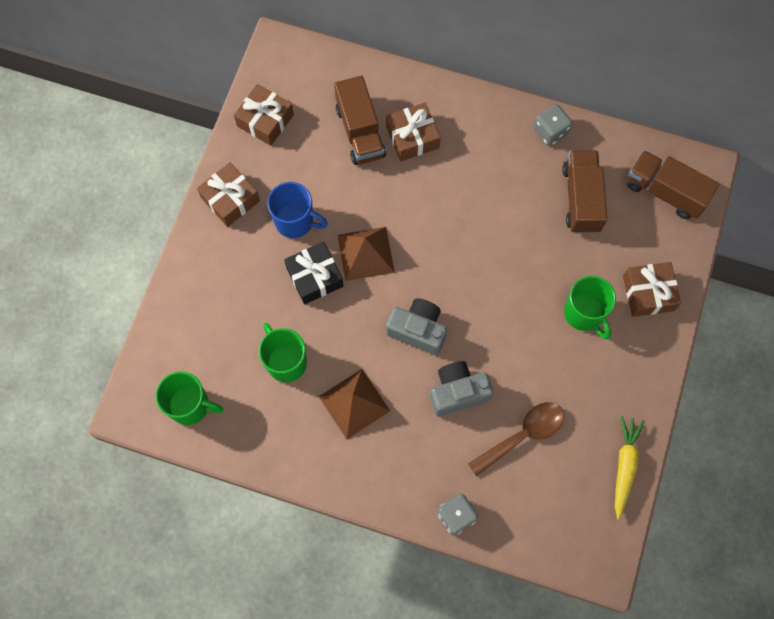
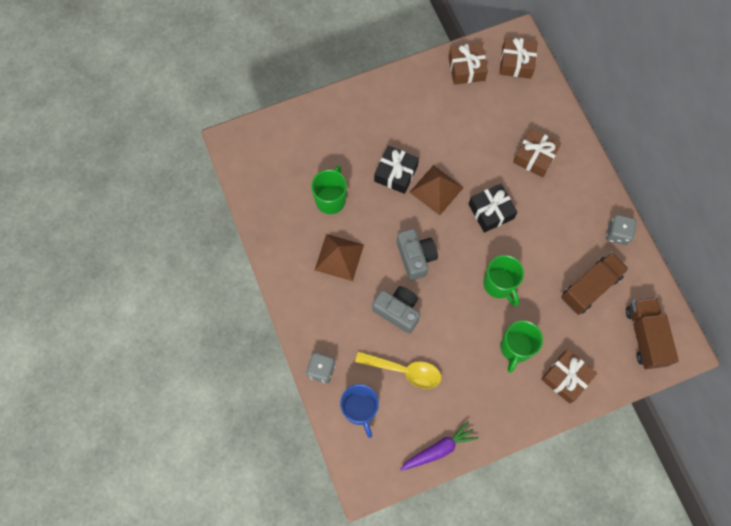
camera: 50 degrees right, 0 degrees up
(191, 405) = (261, 170): green mug -> green mug (499, 284)
(230, 199) = (400, 90): brown gift -> brown gift (516, 62)
(295, 221) = (420, 135): blue mug -> blue mug (360, 409)
(360, 132) = (509, 125): brown truck -> none
(432, 222) = (491, 211): none -> black gift
(523, 435) = (404, 371): brown spoon -> yellow spoon
(624, 466) = (438, 449): yellow carrot -> purple carrot

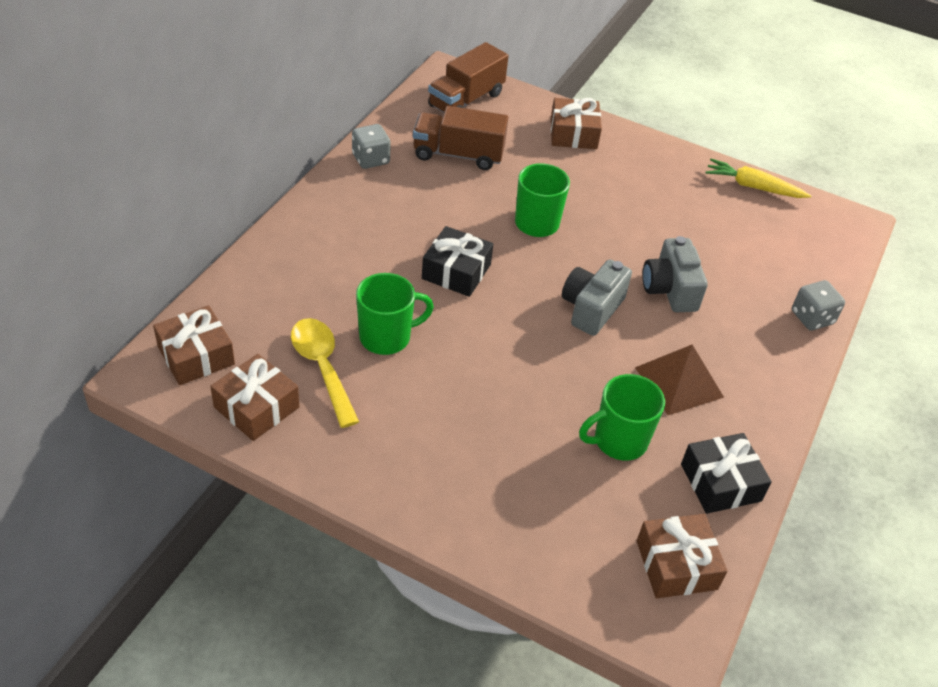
camera: 135 degrees left, 25 degrees down
(360, 409) = (802, 262): blue mug -> none
(396, 173) = (505, 392): black gift -> black gift (720, 482)
(404, 371) = (720, 249): yellow spoon -> yellow spoon (322, 367)
(436, 189) = (483, 337): brown pyramid -> none
(438, 449) = (753, 187): purple carrot -> yellow carrot
(515, 348) = (589, 179): green mug -> green mug (387, 337)
(534, 157) = (337, 267): brown gift -> brown gift (676, 565)

